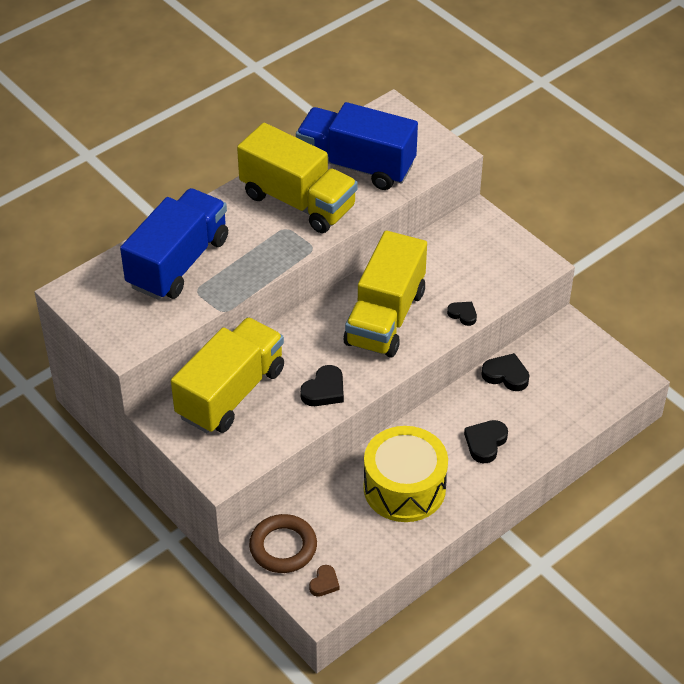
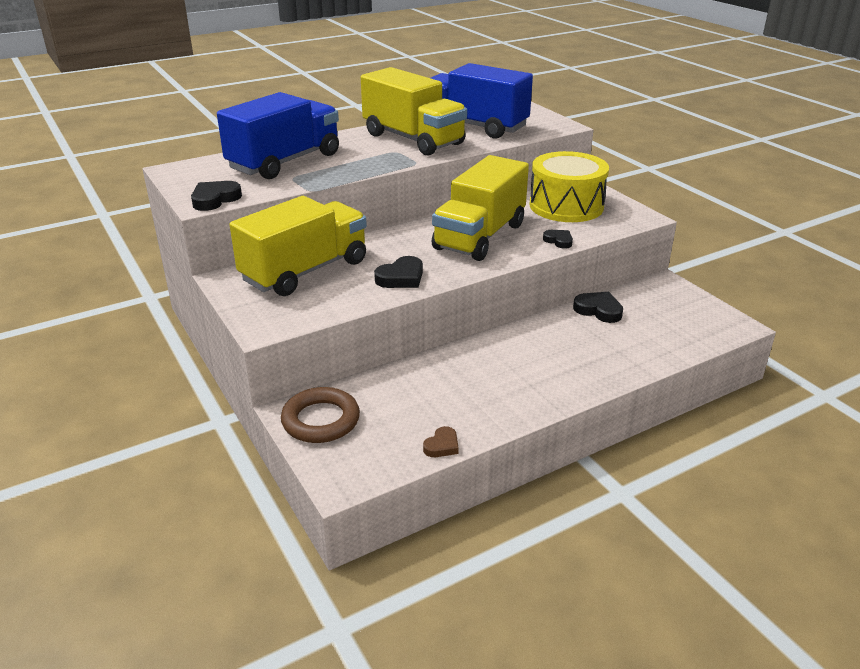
camera: 10 degrees right, 15 degrees down
(324, 583) = (355, 459): brown heart -> brown heart (442, 445)
(404, 488) = (472, 385): yellow drum -> yellow drum (566, 206)
(485, 443) = (569, 358): black heart -> black heart (215, 199)

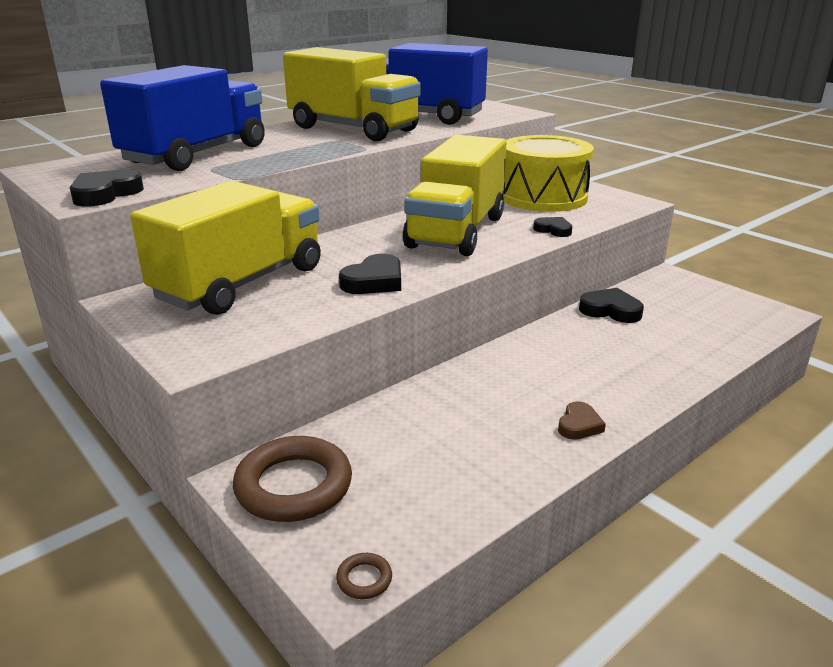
camera: 10 degrees left, 5 degrees down
(351, 482) = (364, 579): none -> brown ring
(442, 445) = (483, 502): brown heart -> brown heart (579, 425)

